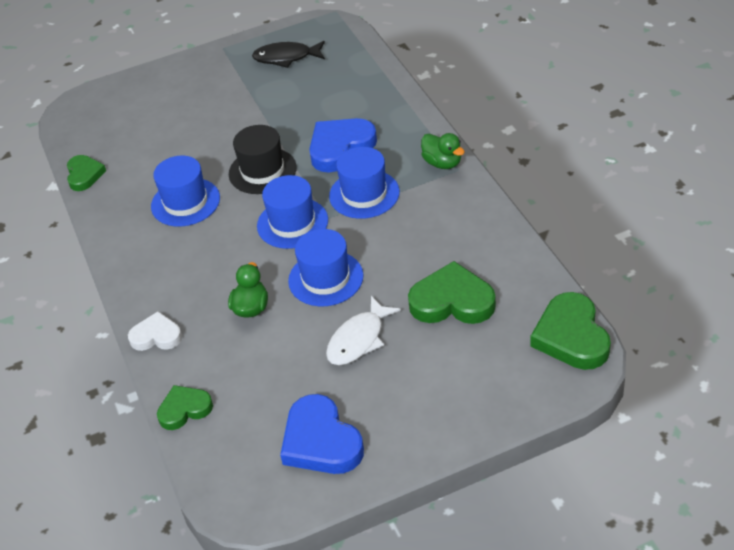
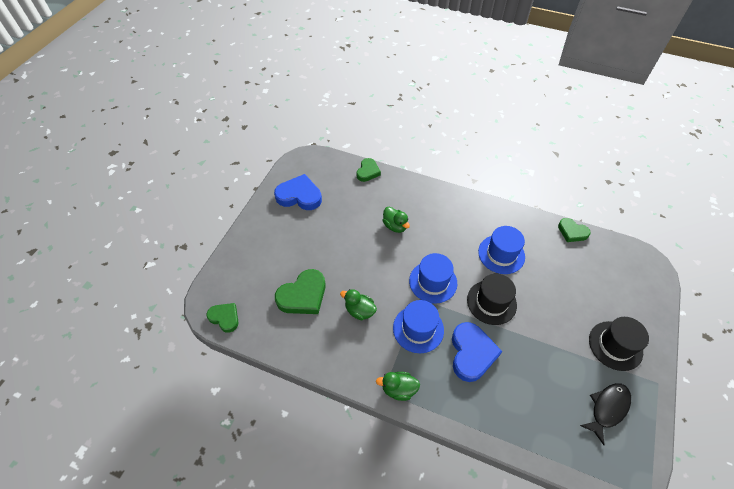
camera: 130 degrees right, 10 degrees up
(156, 336) = (418, 188): white heart -> none
(211, 82) = (615, 345): none -> black hat
(325, 278) = (379, 264): blue hat -> none
(359, 339) = (329, 245): white fish -> none
(404, 246) = (359, 311): none -> green duck
(571, 336) = (225, 318): green heart -> green heart, size x0.62

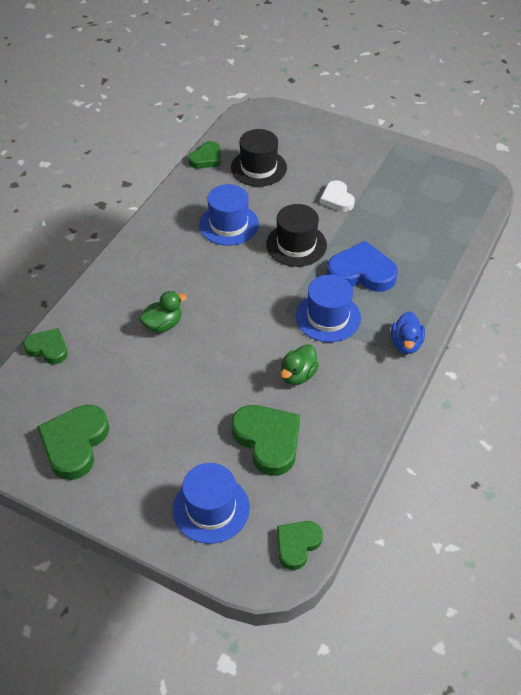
camera: 85 degrees left, 5 degrees down
(299, 196) = (75, 443): blue heart -> green heart
(398, 389) = (406, 344): green duck -> blue duck
(433, 282) = (261, 295): blue hat -> blue hat (211, 508)
(556, 331) = (337, 199): none -> white heart
(607, 409) = (422, 181): black fish -> none
(615, 345) = (355, 160): black hat -> black hat (258, 168)

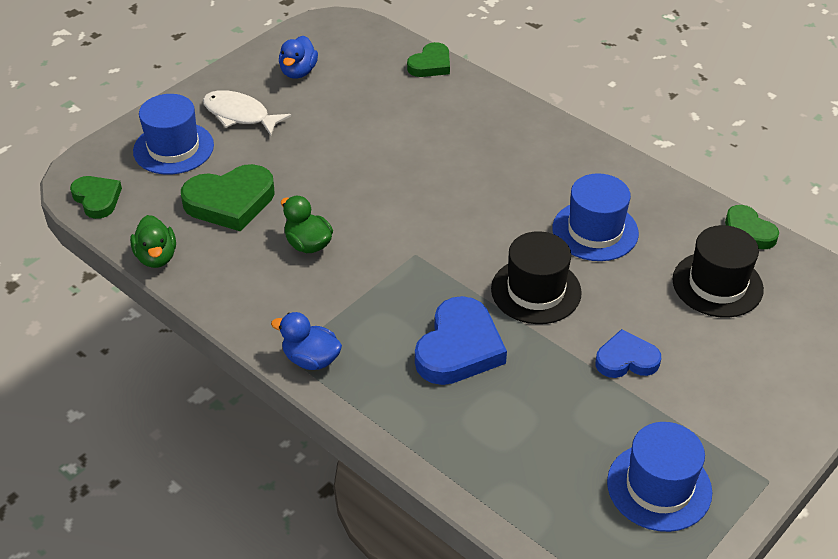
camera: 105 degrees right, 5 degrees down
(75, 443) = (298, 72): green heart -> blue duck
(150, 470) = (240, 115): none -> white fish
(163, 324) = (433, 148): green duck -> green duck (156, 257)
(328, 317) = (389, 292): blue hat -> blue hat (659, 487)
(337, 199) = (626, 359): white heart -> blue heart

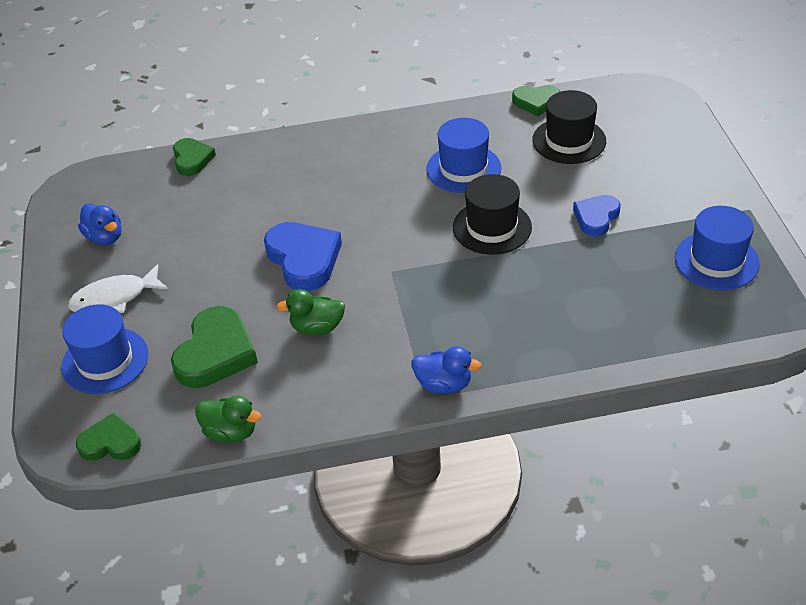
camera: 50 degrees left, 0 degrees up
(311, 359) = (444, 384): blue duck -> blue duck turned 135 degrees counterclockwise
(459, 348) = (509, 295): blue heart -> blue heart (304, 259)

